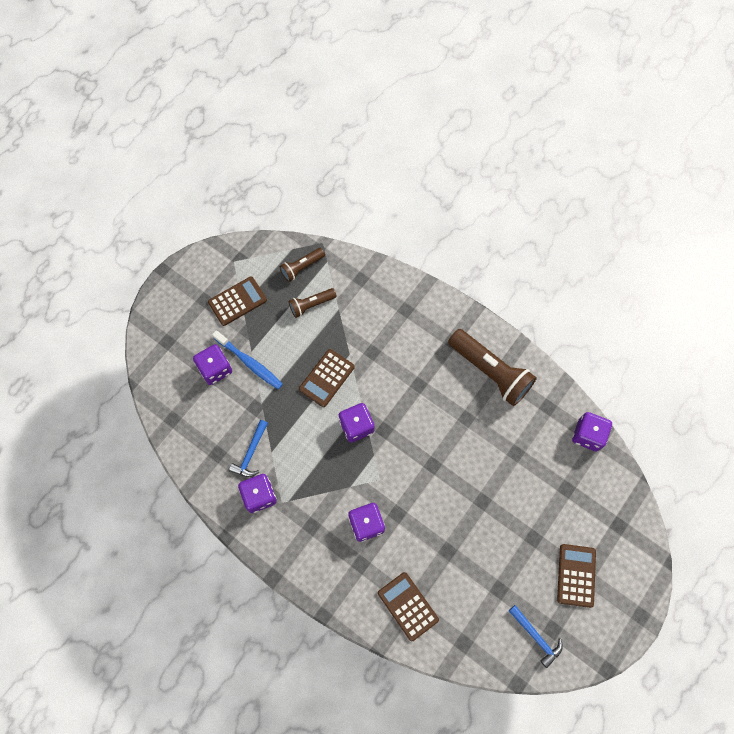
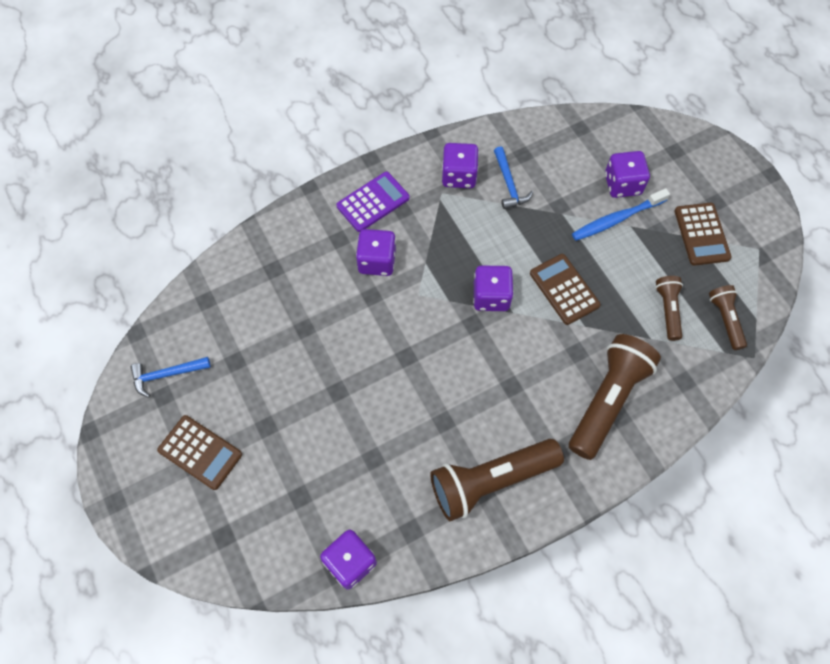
camera: 115 degrees right, 5 degrees down
(251, 453) = (509, 184): blue hammer -> blue hammer turned 150 degrees counterclockwise
(314, 553) = (373, 202): none -> purple calculator
(397, 321) = (607, 399): none -> brown flashlight
(408, 606) = (272, 264): brown calculator -> none

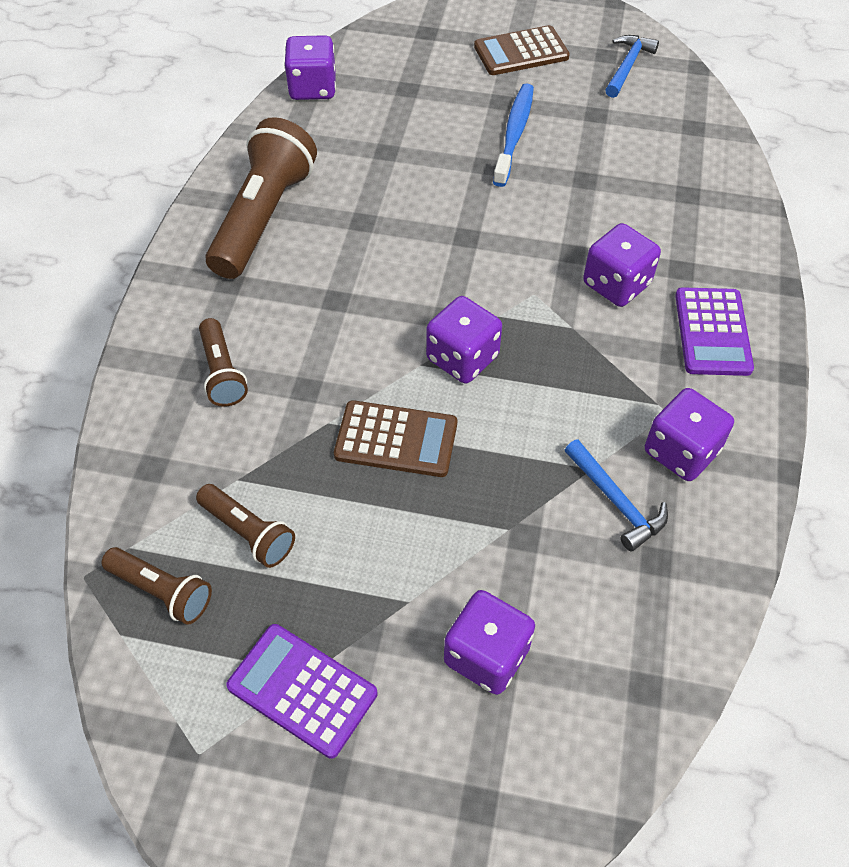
camera: 130 degrees right, 10 degrees down
(509, 184) = (616, 501): blue hammer -> blue hammer turned 150 degrees counterclockwise
(607, 399) = (222, 373): brown flashlight -> brown flashlight, size x0.53
(616, 219) = (436, 592): blue toothbrush -> blue toothbrush (514, 134)
(701, 234) = (302, 690): brown calculator -> purple calculator

